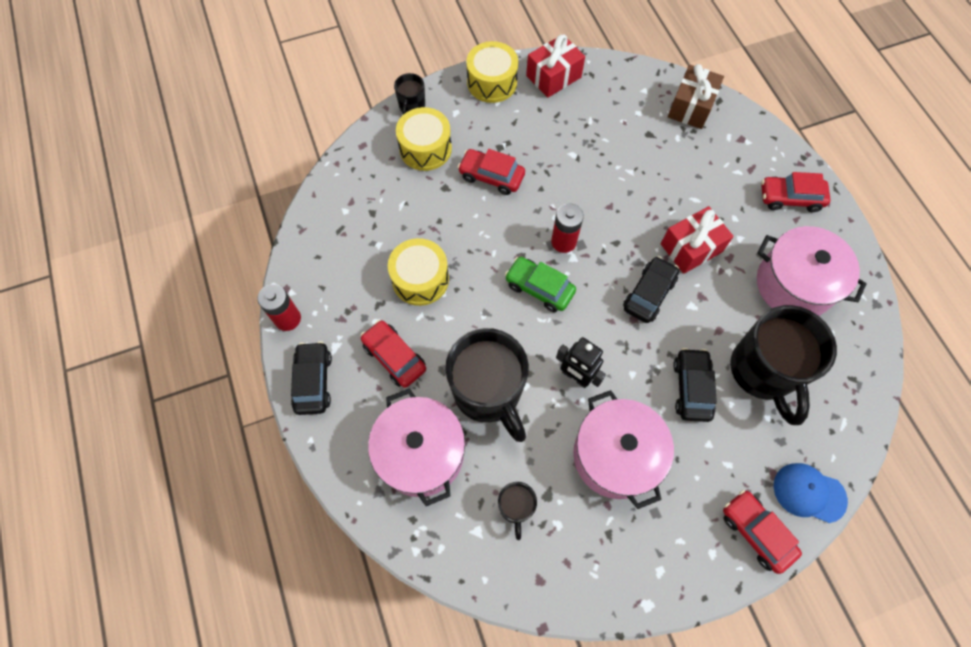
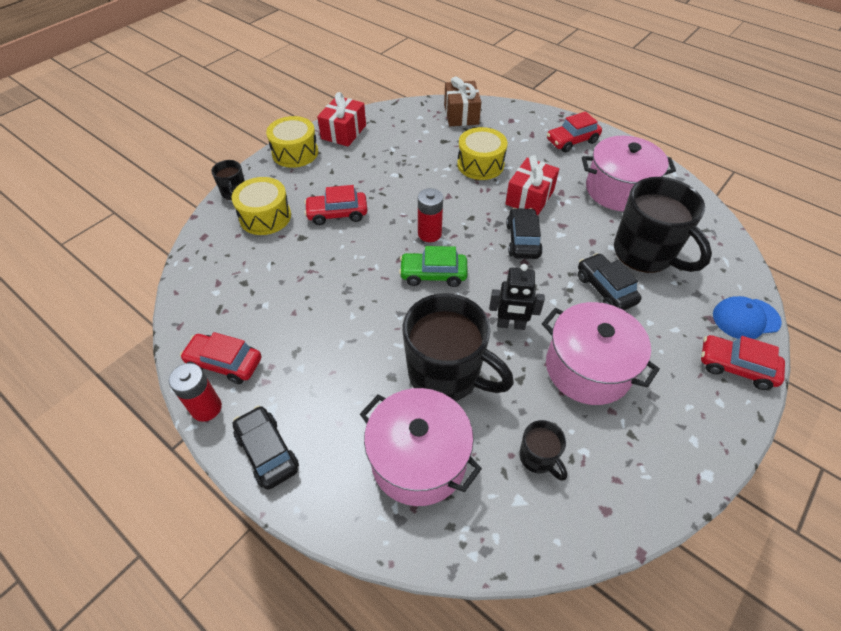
camera: 30 degrees left, 15 degrees down
(394, 357) = (338, 388): red car -> red car (225, 363)
(420, 279) = (323, 314): yellow drum -> yellow drum (480, 164)

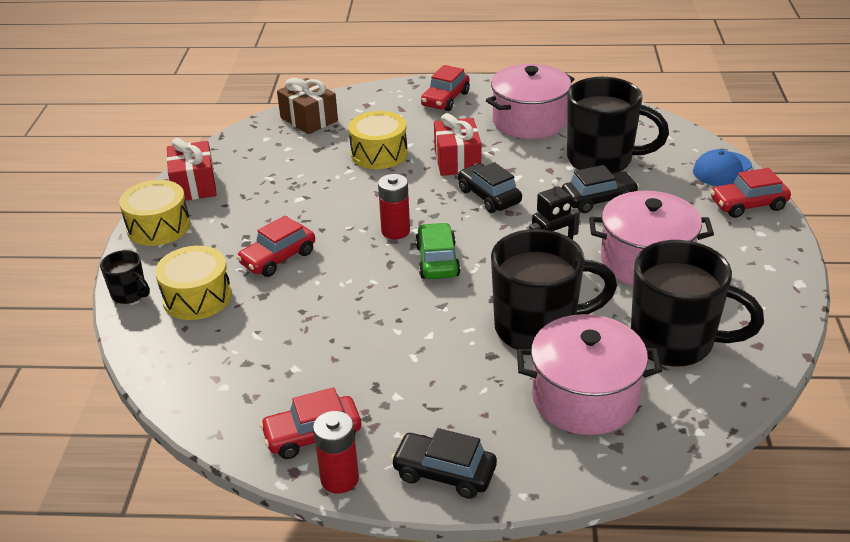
camera: 35 degrees left, 15 degrees down
(433, 274) = (437, 261): green car -> green car turned 120 degrees clockwise
(538, 458) = (675, 341): black mug -> black mug, size x2.14
(605, 289) = (598, 200): black car -> black car turned 135 degrees clockwise

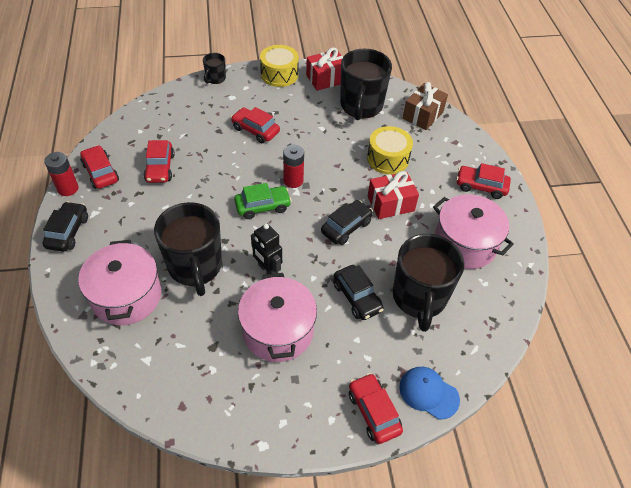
camera: 75 degrees right, 15 degrees up
(197, 297) = (214, 104): yellow drum -> none
(325, 362) = (160, 168): none -> red car
(675, 341) = (184, 349): black mug -> black mug (361, 106)

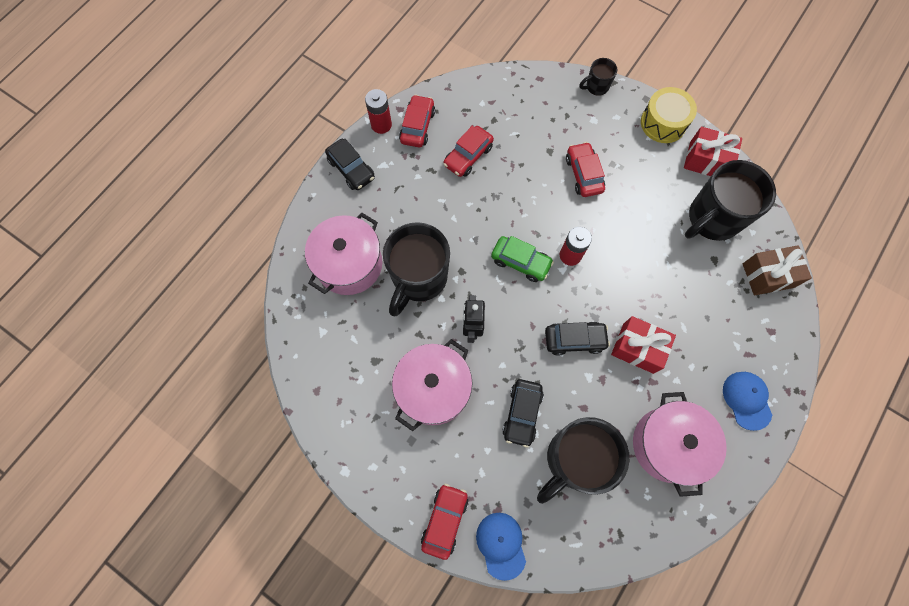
camera: 45 degrees right, 20 degrees up
(68, 232) = (351, 169): black car -> black car turned 90 degrees clockwise
(388, 159) = (682, 298): yellow drum -> none
(481, 186) = (747, 400): red car -> blue cap

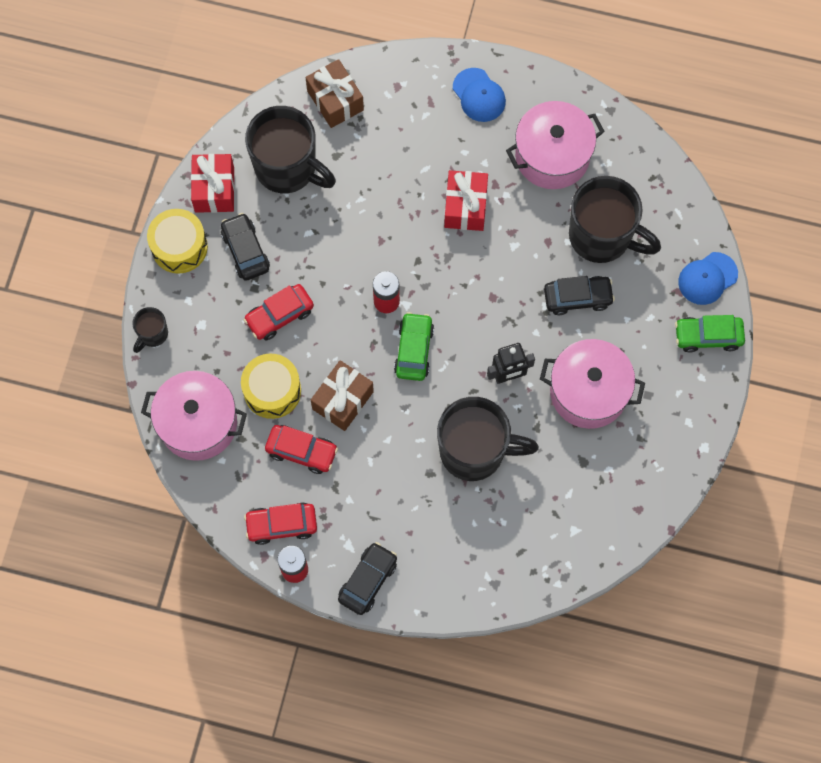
camera: 110 degrees left, 0 degrees up
(349, 264) = (487, 533): pink pot -> pink pot (198, 423)
(445, 520) = (708, 336): red car -> green car
(498, 196) = (343, 400): none -> brown gift
(523, 151) = (272, 391): none -> yellow drum
(574, 340) = (481, 270): black car -> black car (245, 251)
(596, 86) = (152, 334): black mug -> black mug turned 75 degrees clockwise
(747, 400) = (479, 95): blue cap -> blue cap turned 90 degrees counterclockwise

